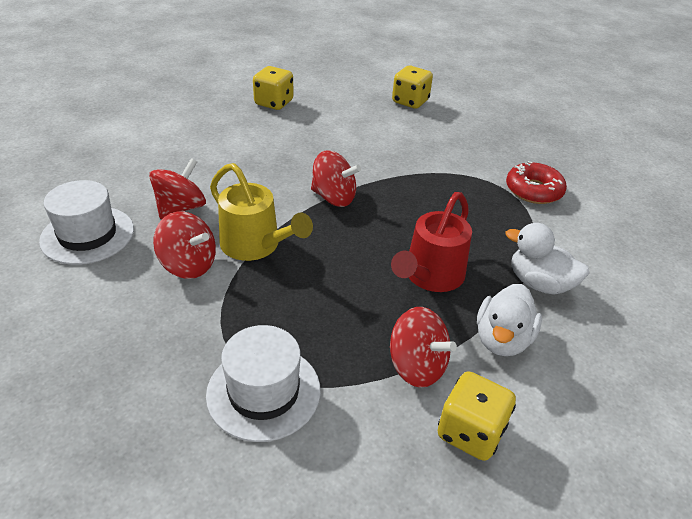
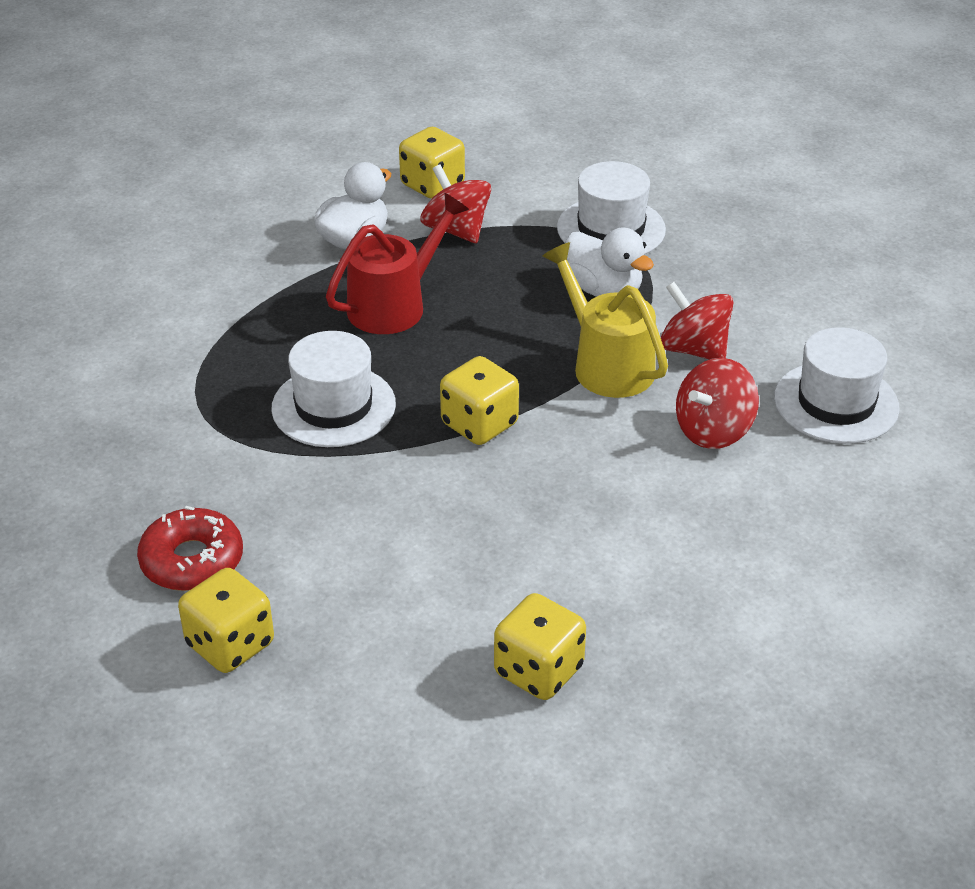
camera: 165 degrees left, 0 degrees up
(334, 197) = (479, 424): red spinning top -> yellow dice
(429, 199) = (333, 406): none -> white hat
(533, 190) = (157, 403): red donut -> red donut (192, 560)
(539, 283) = (267, 284): white duck -> white duck (603, 290)

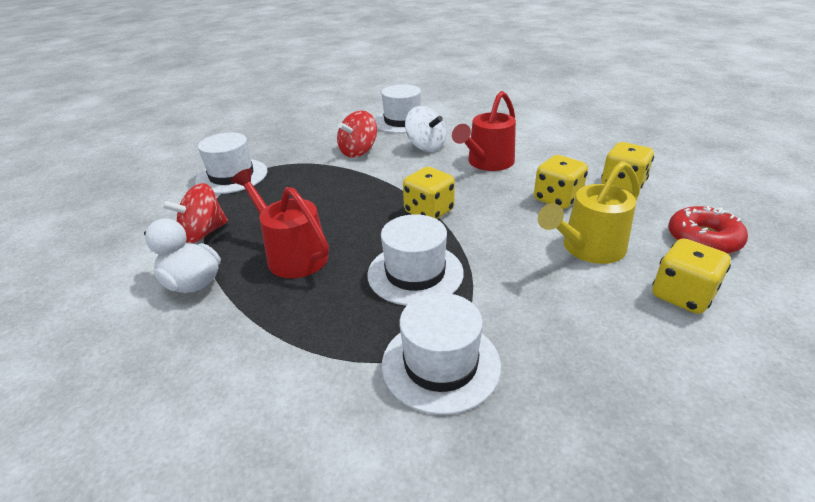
camera: 90 degrees left, 5 degrees down
(179, 419) = (440, 364): none -> white hat
(192, 560) = (612, 328): red donut -> red donut (703, 239)
(432, 185) = (132, 248): yellow dice -> yellow dice (557, 199)
(603, 290) = (297, 177): white duck -> none
(606, 364) = (370, 174): yellow watering can -> yellow watering can (587, 249)
(638, 503) = (487, 163): none -> red watering can
(713, 430) = (426, 146): red spinning top -> white spinning top

